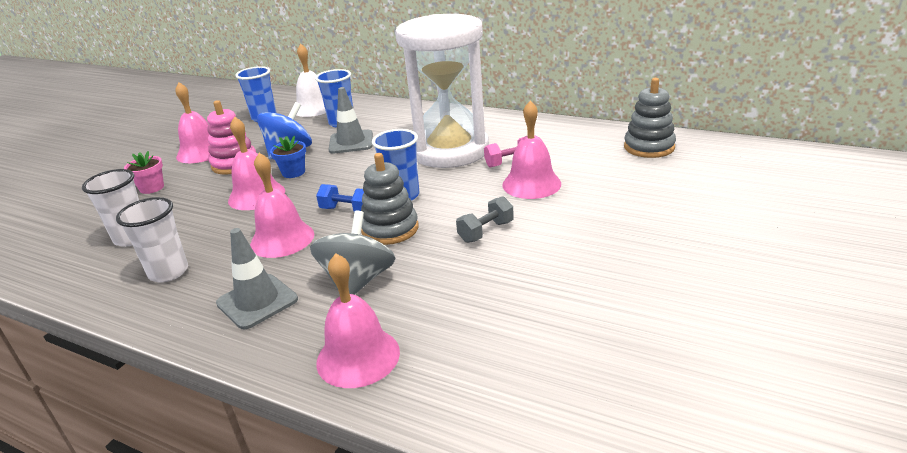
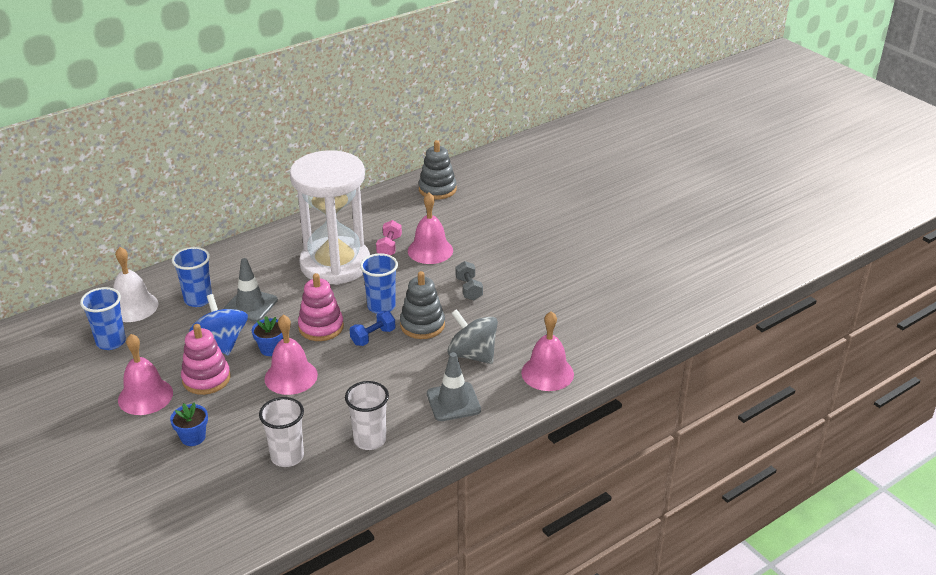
camera: 65 degrees left, 5 degrees up
(152, 188) = (193, 437): pink flower pot -> blue flower pot
(282, 239) = (381, 376): pink bell -> none
(343, 181) = (321, 327): none -> pink stacking toy

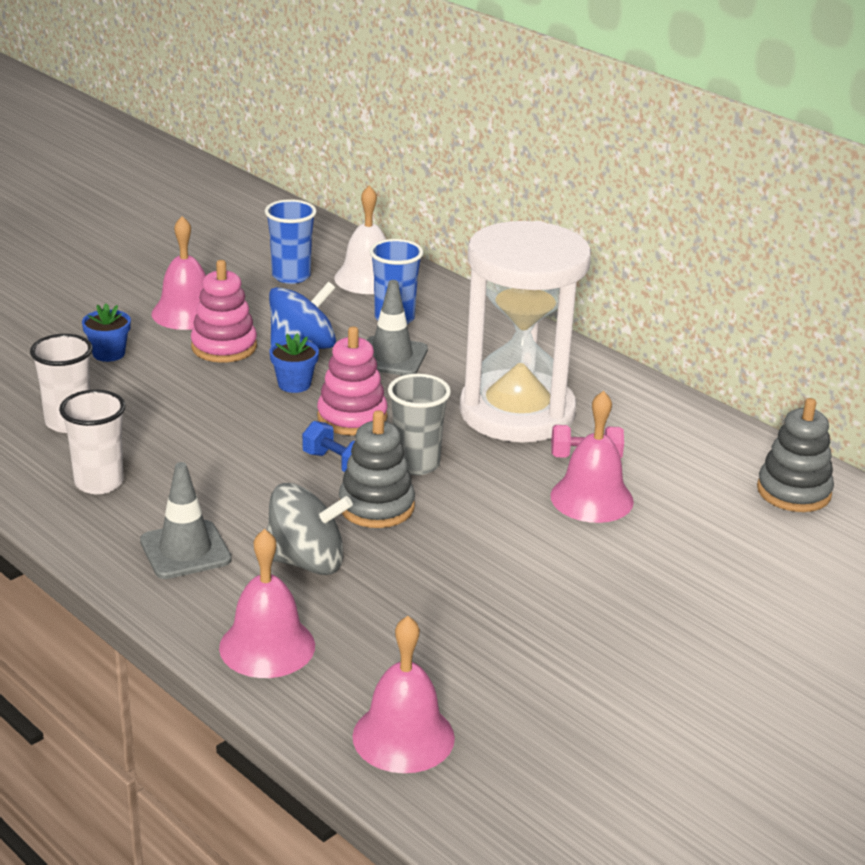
camera: 80 degrees right, 5 degrees down
(291, 376) = (234, 406): pink bell -> pink bell (403, 737)
(381, 306) = (416, 464): blue cup -> grey cup
(469, 289) = (490, 547): grey dumbbell -> none
(472, 355) = (306, 562): grey spinning top -> grey spinning top turned 60 degrees clockwise

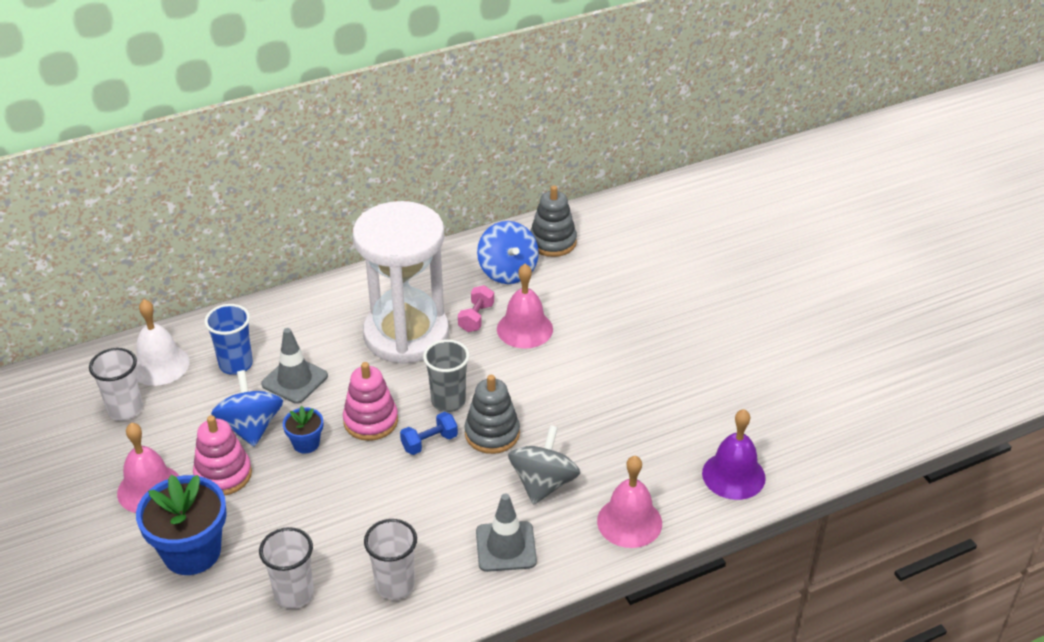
camera: 70 degrees left, 10 degrees up
(108, 353) = (192, 552): blue flower pot -> blue flower pot, size x1.99
(291, 276) = (125, 410): blue cup -> white cup
(403, 737) = (733, 475): pink bell -> purple bell
(698, 465) = (508, 271): none -> blue spinning top

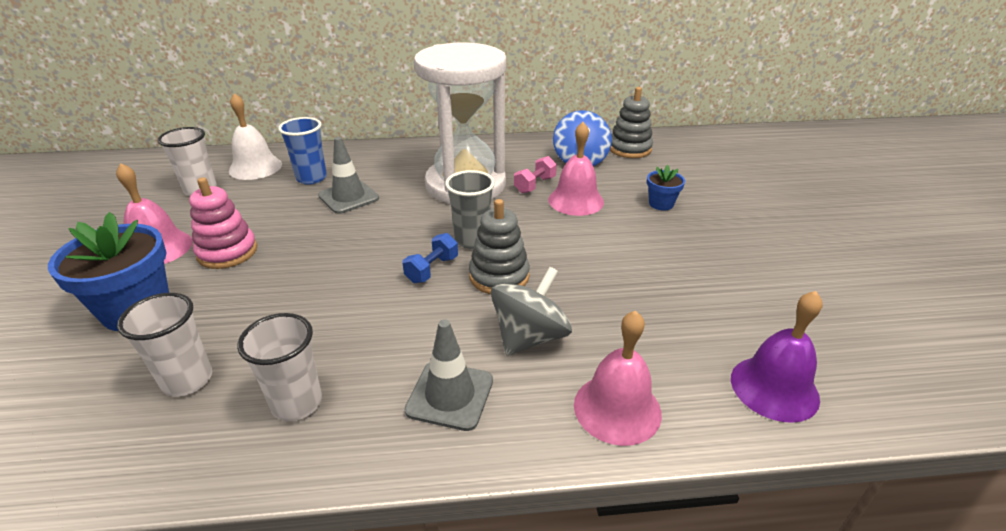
camera: 20 degrees right, 5 degrees down
(251, 427) = (284, 222): blue spinning top -> none
(306, 443) = (319, 244): blue flower pot -> blue flower pot (661, 204)
(371, 421) = (389, 240): pink stacking toy -> none
(429, 442) = (432, 269): blue dumbbell -> blue dumbbell turned 45 degrees counterclockwise

